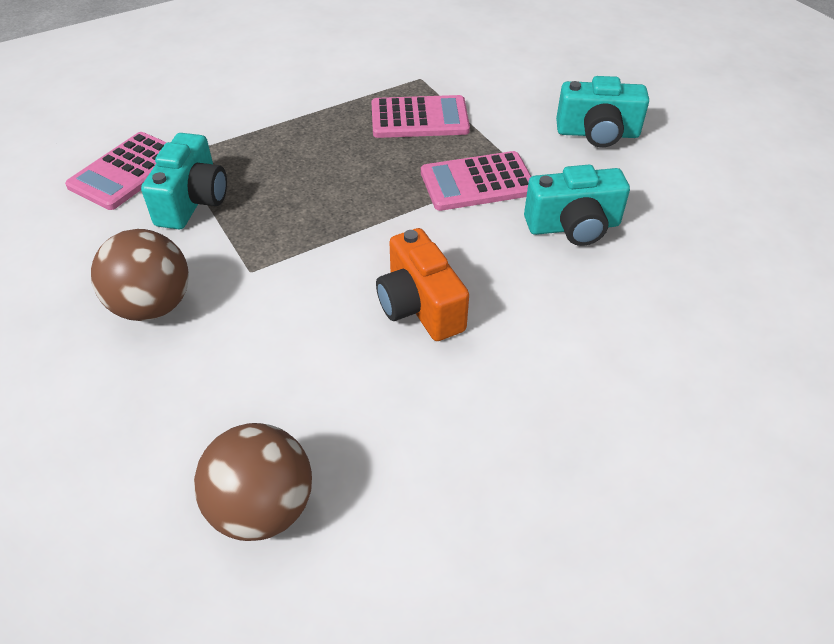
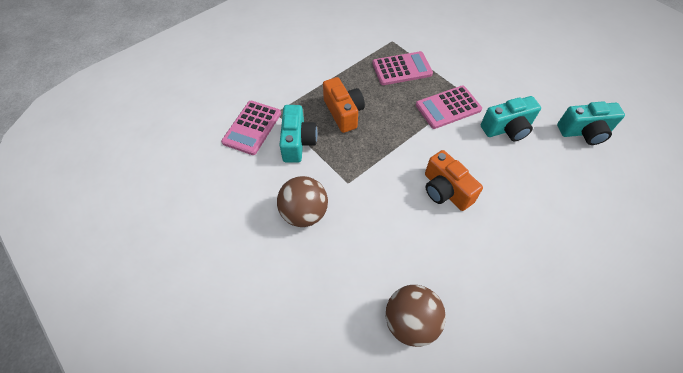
camera: 10 degrees left, 10 degrees up
(290, 169) = (343, 113): none -> orange camera
(597, 133) = (500, 66): turquoise camera -> turquoise camera (584, 132)

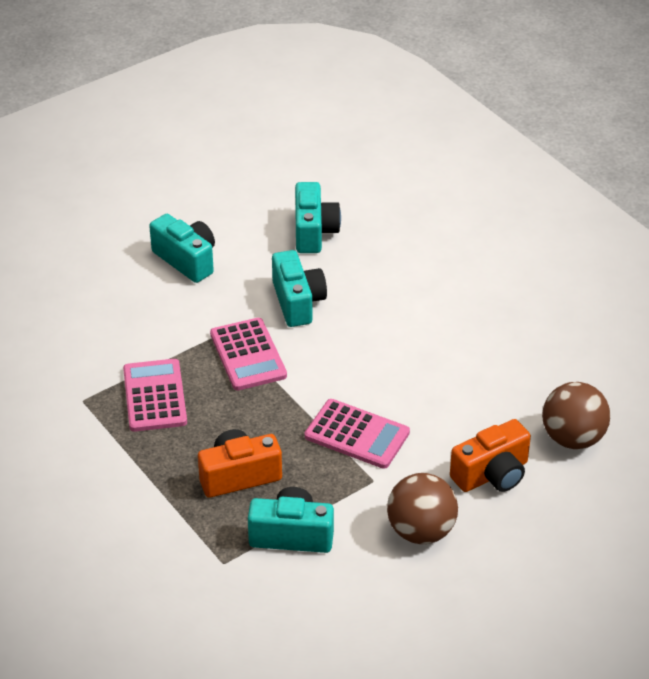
camera: 85 degrees left, 15 degrees down
(252, 127) = (253, 594): pink calculator -> pink calculator (357, 435)
(445, 190) = (395, 381): orange camera -> orange camera (492, 474)
(525, 70) = (186, 260): none -> turquoise camera

